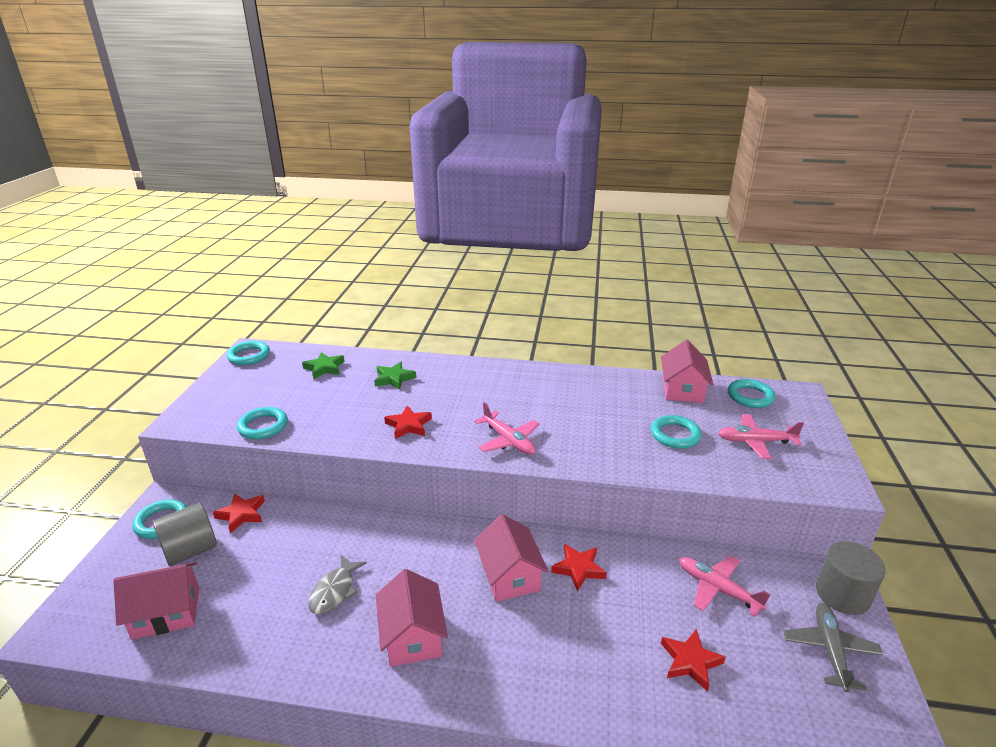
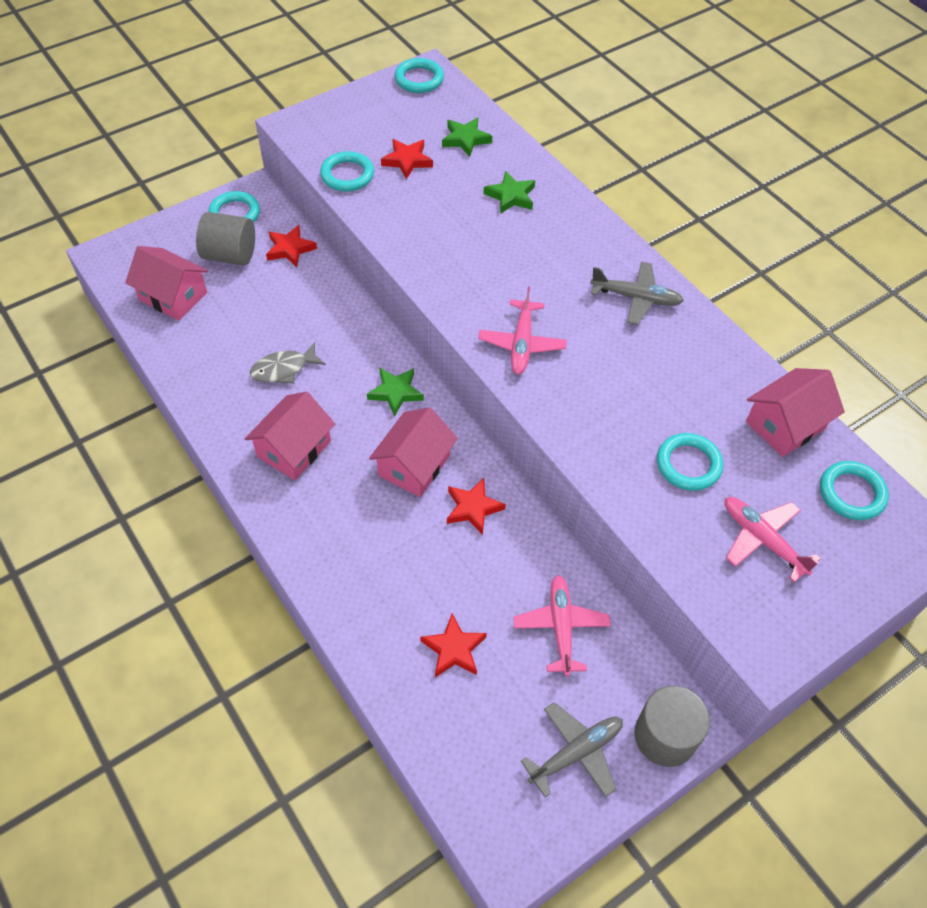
camera: 45 degrees right, 25 degrees up
(408, 425) = (459, 261): red star -> red star (407, 160)
(438, 543) = (395, 392): none -> green star
(533, 383) = (636, 298): none -> grey plane

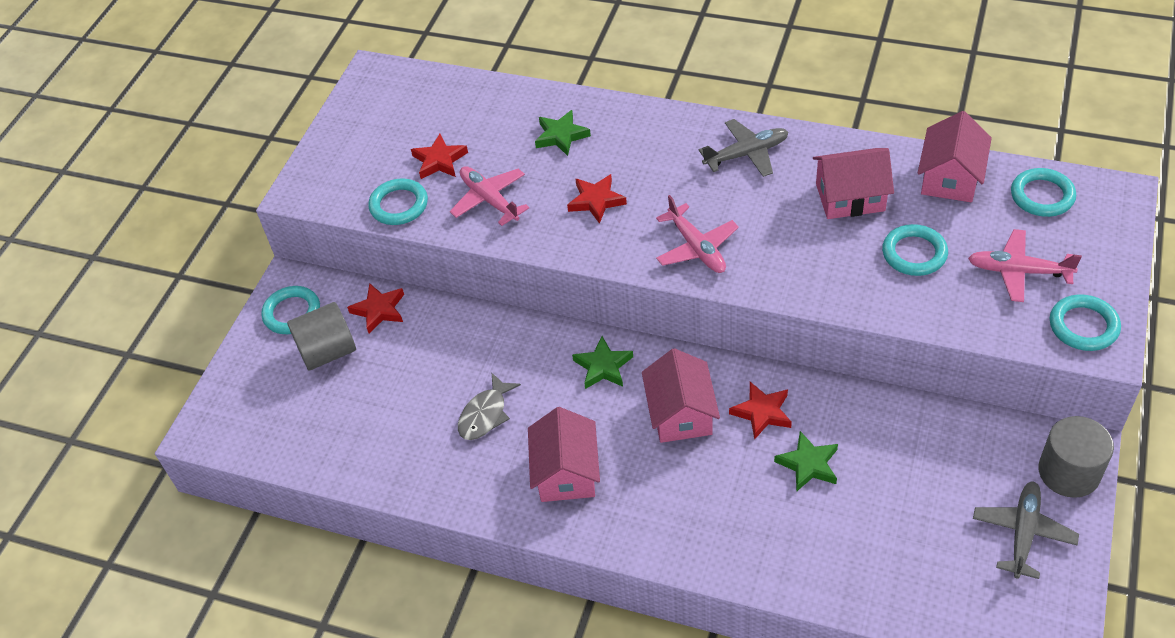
camera: 30 degrees left, 5 degrees down
(173, 296) = (312, 422): pink house -> pink house (850, 197)
(419, 79) = (373, 85): turquoise ring -> turquoise ring (1083, 326)
(454, 649) = (860, 529): red star -> red star (596, 201)
(465, 139) = (471, 112): green star -> green star (808, 464)
(561, 627) = (920, 452): pink plane -> pink plane (489, 200)

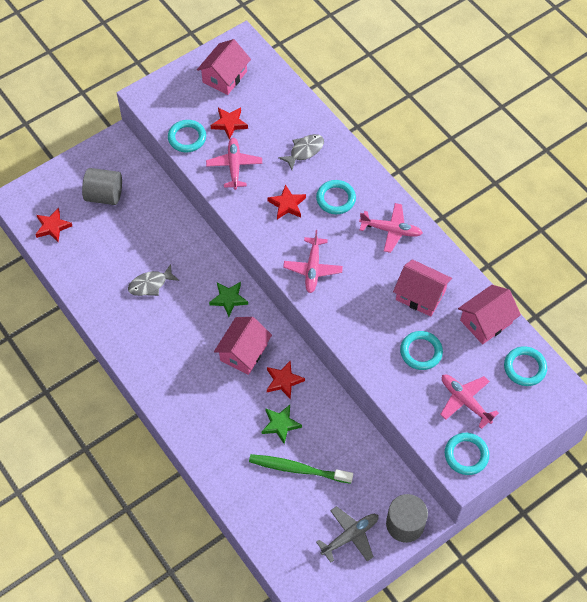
camera: 30 degrees right, 10 degrees up
(292, 313) = (104, 160): turquoise ring -> turquoise ring (336, 199)
(379, 310) = (147, 188): red star -> red star (52, 227)
(561, 136) = (304, 151): green star -> grey fish
(566, 472) = (162, 343): pink house -> pink house (225, 77)
(746, 154) = (391, 230): grey plane -> pink plane
(881, 501) = (298, 469): none -> green toothbrush

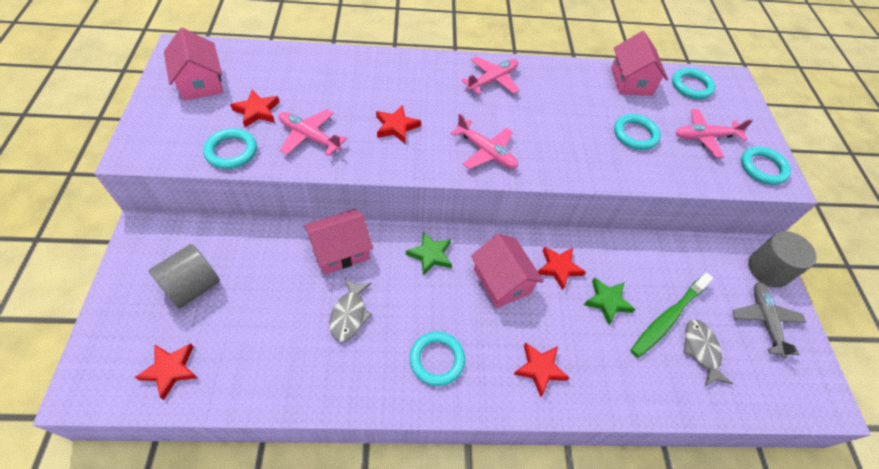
camera: 60 degrees left, 5 degrees down
(196, 409) = (540, 368): none -> red star
(304, 151) = (351, 82): grey fish -> grey fish (701, 350)
(336, 199) = (425, 93): turquoise ring -> turquoise ring (437, 359)
(420, 295) = (575, 101): pink house -> pink house (340, 250)

